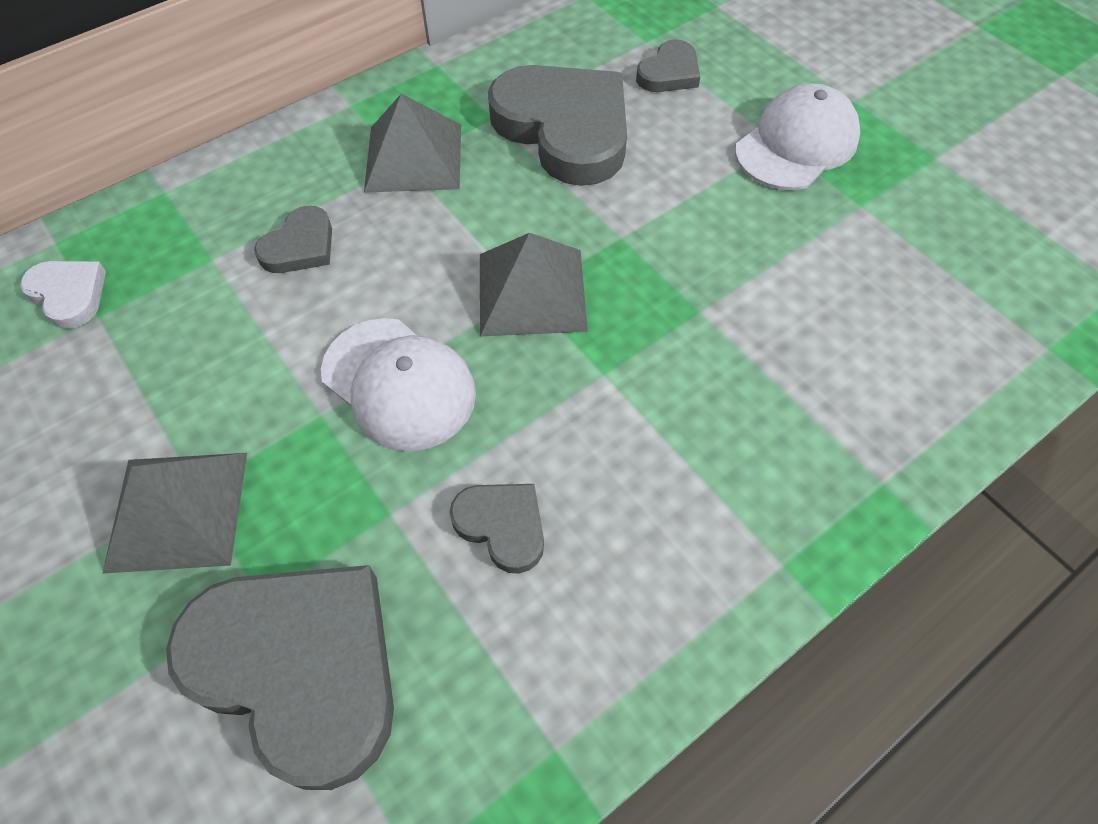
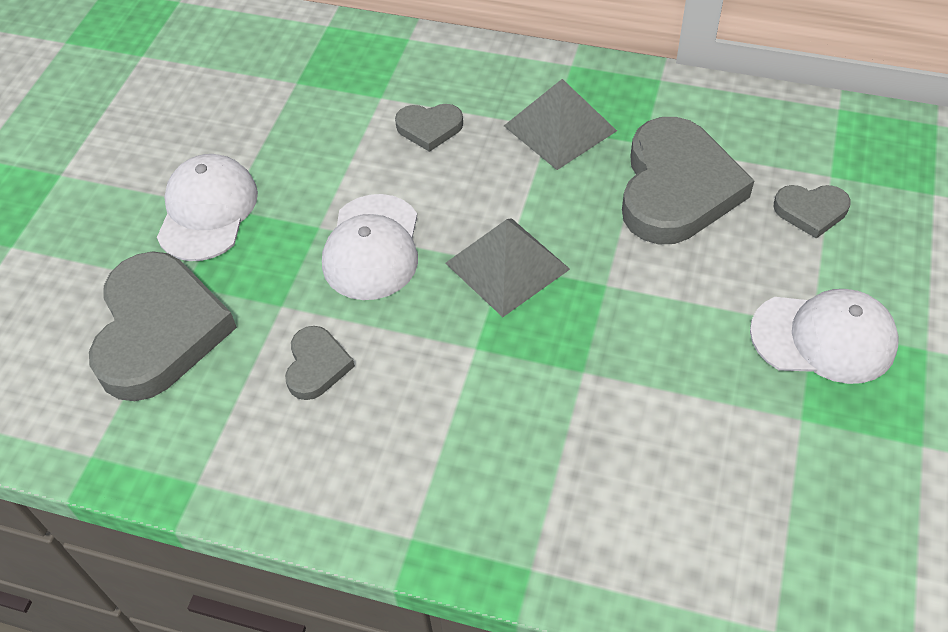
camera: 55 degrees right, 5 degrees down
(69, 295) = (299, 60): white heart -> none
(177, 510) = (207, 211): grey pyramid -> white cap

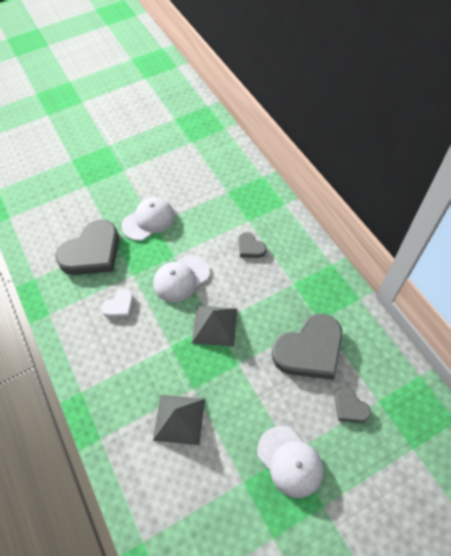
camera: 45 degrees right, 5 degrees up
(317, 365) = (119, 306): grey heart -> white heart
(560, 128) = (296, 287): grey pyramid -> grey pyramid (179, 419)

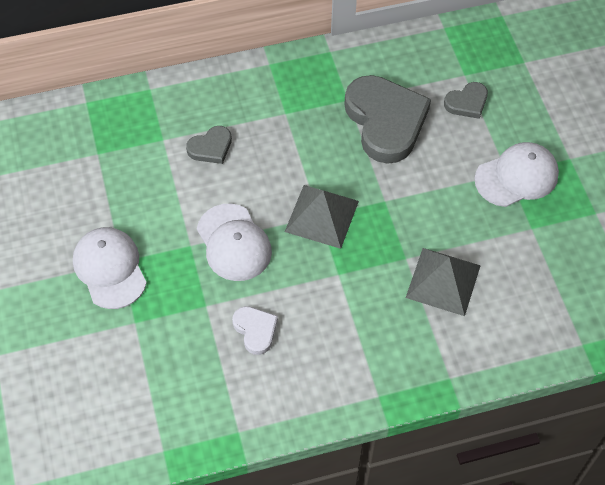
camera: 80 degrees left, 0 degrees up
(92, 252) = (142, 358): grey heart -> none

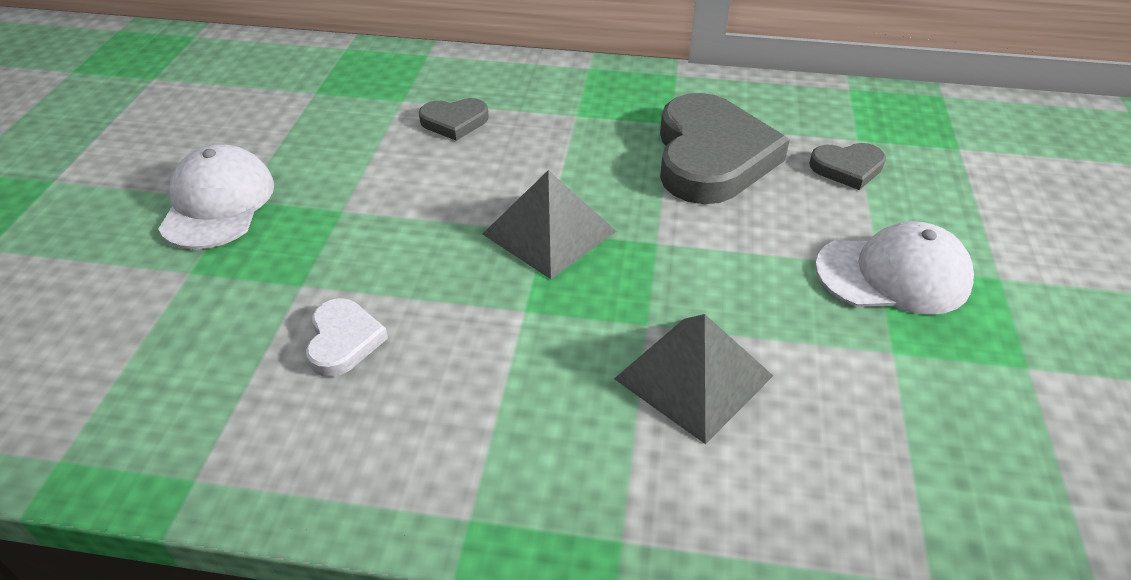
camera: 25 degrees right, 15 degrees down
(234, 243) = (401, 225): white cap -> none

